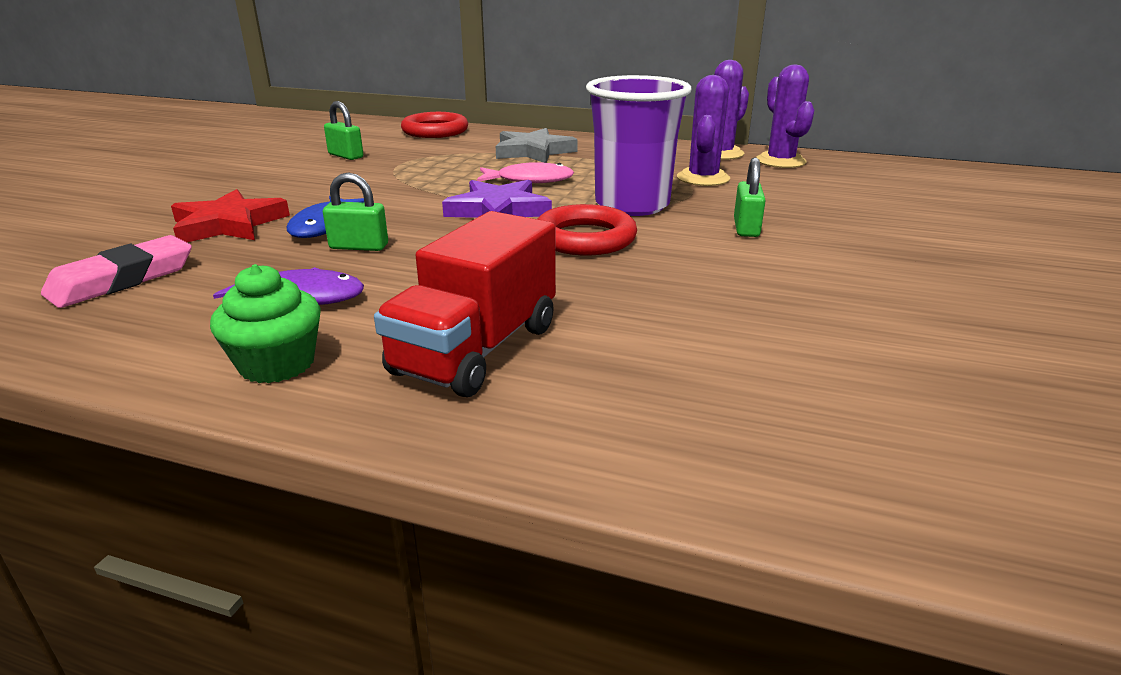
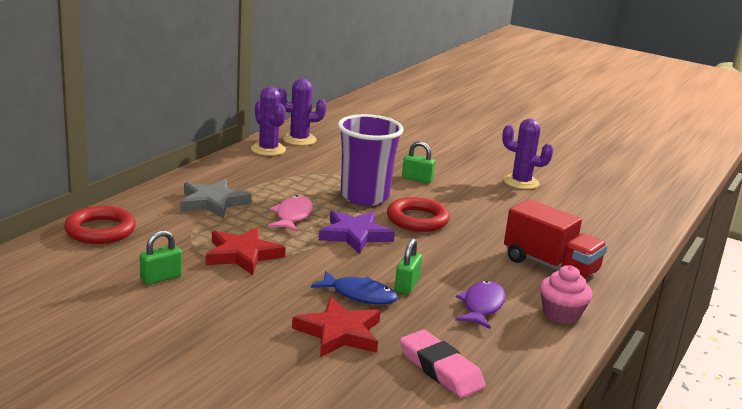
camera: 80 degrees left, 5 degrees down
(277, 364) = (561, 314): green cupcake -> pink cupcake
(410, 173) = (243, 255): none -> red star
(703, 178) = (322, 167): purple cactus -> purple cactus (521, 182)

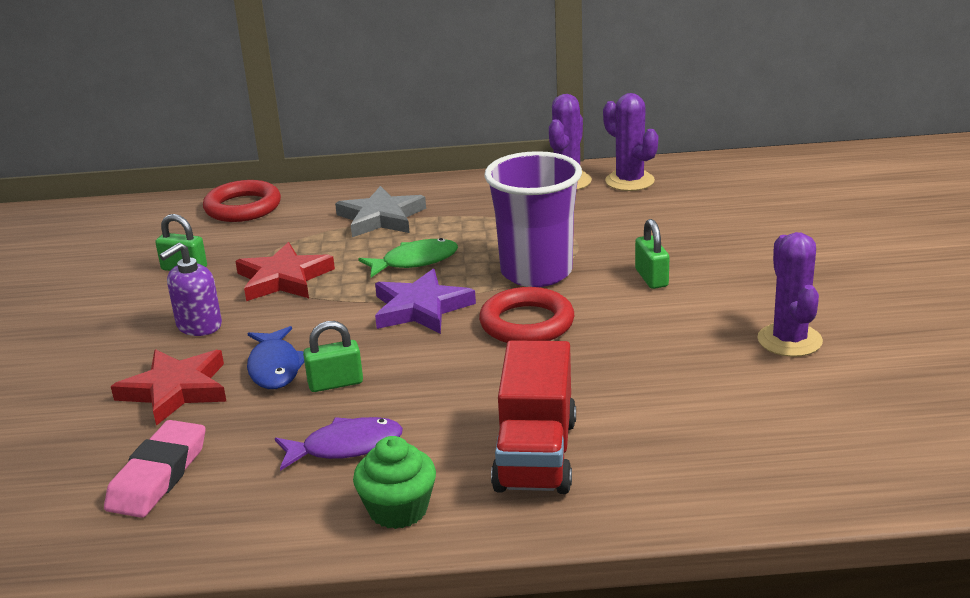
camera: 60 degrees right, 5 degrees up
(261, 299) = (199, 326): none -> purple soap dispenser
(292, 216) = (415, 261): pink fish -> green fish
(561, 314) = (398, 510): pink cupcake -> green cupcake

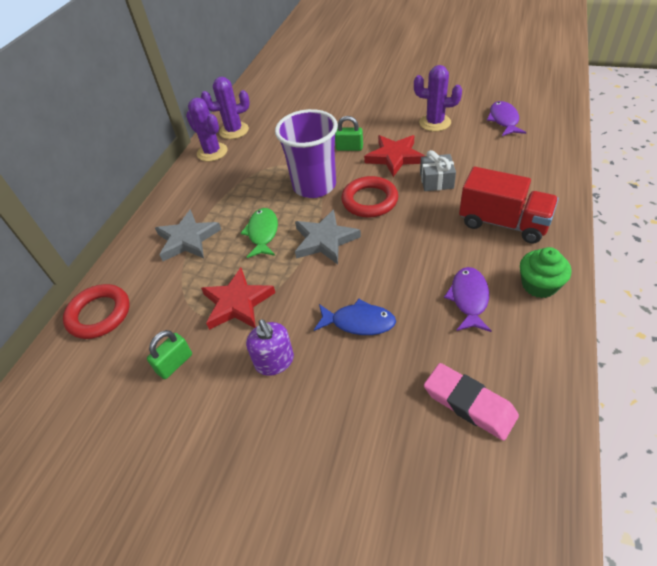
camera: 65 degrees left, 20 degrees up
(175, 390) = (361, 384): red star -> red star (395, 157)
(335, 383) = (394, 293): green padlock -> none
(421, 308) = (325, 240): purple star -> grey star
(613, 372) = (436, 180): none -> grey gift
(862, 414) = (504, 120): none -> purple fish

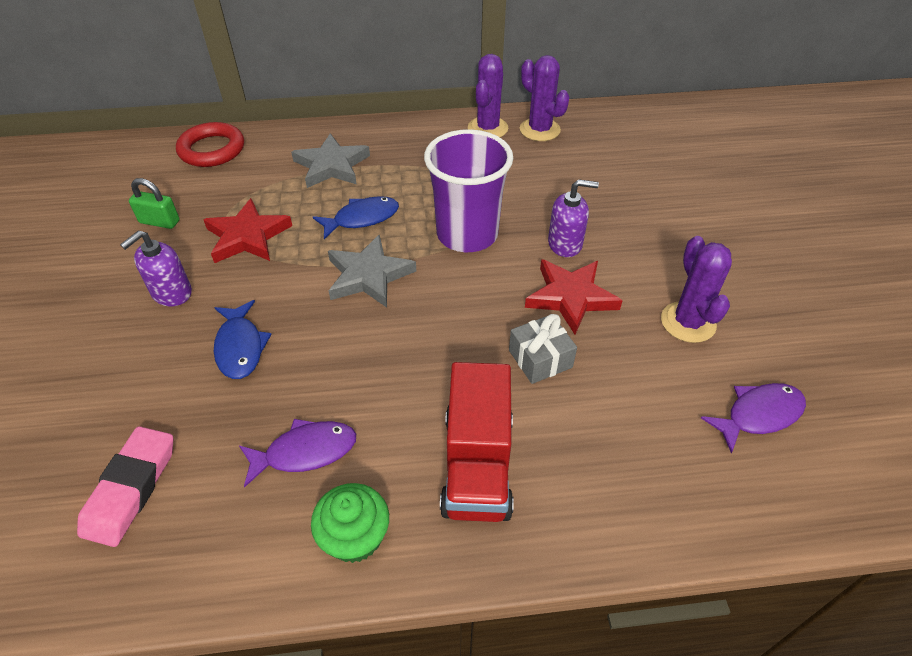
camera: 60 degrees right, 0 degrees up
(263, 233) = (362, 218): green fish -> blue fish
(349, 148) = (565, 244): green padlock -> purple soap dispenser
(369, 200) = (461, 296): red ring -> none

